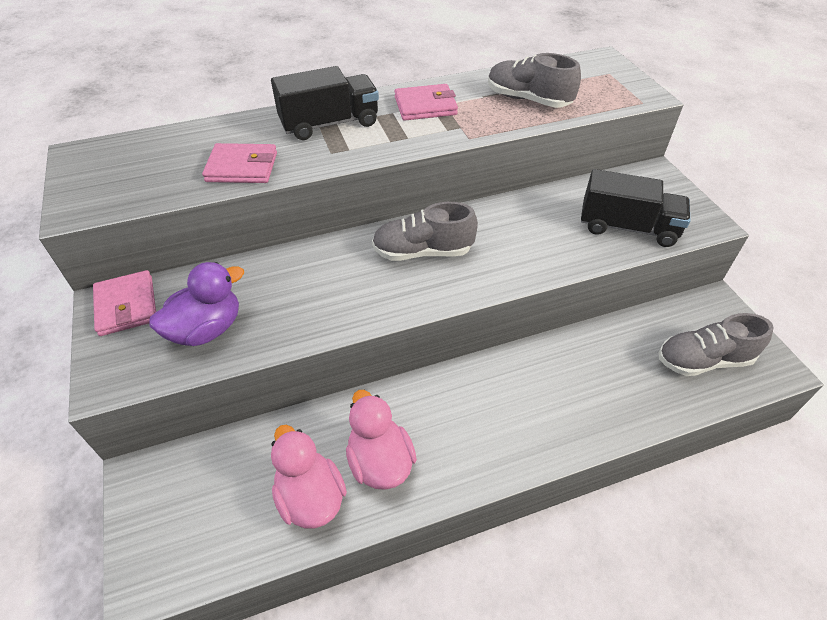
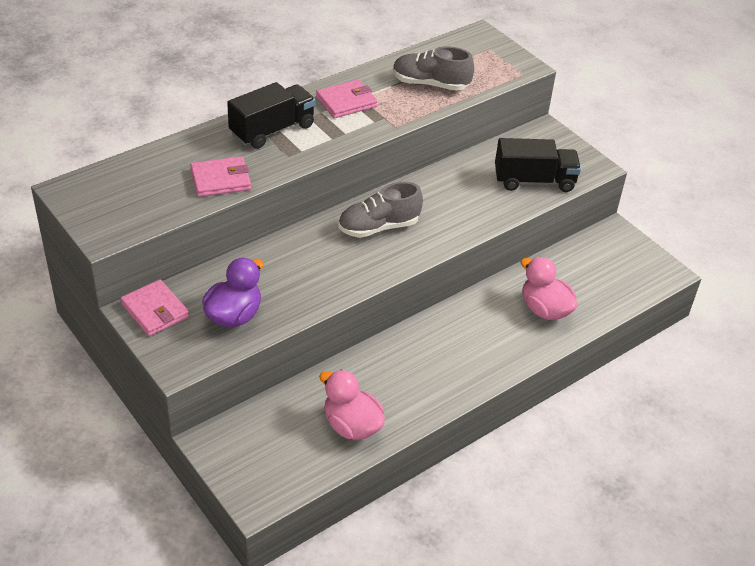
camera: 20 degrees left, 5 degrees down
(380, 461) = (393, 393): pink duck -> pink duck (544, 309)
(703, 360) = (613, 277): grey shoe -> none

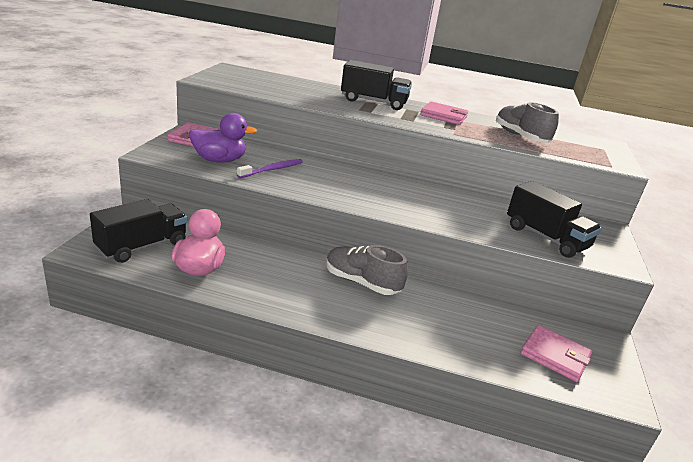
camera: 50 degrees right, 15 degrees down
(220, 180) = (302, 97): pink wallet -> pink wallet (555, 356)
(280, 453) = (142, 246): none -> black truck
(286, 285) = (272, 169): none -> purple toothbrush
(378, 227) = (379, 187): grey shoe -> grey shoe (362, 282)
(544, 309) = (451, 327): pink duck -> none

